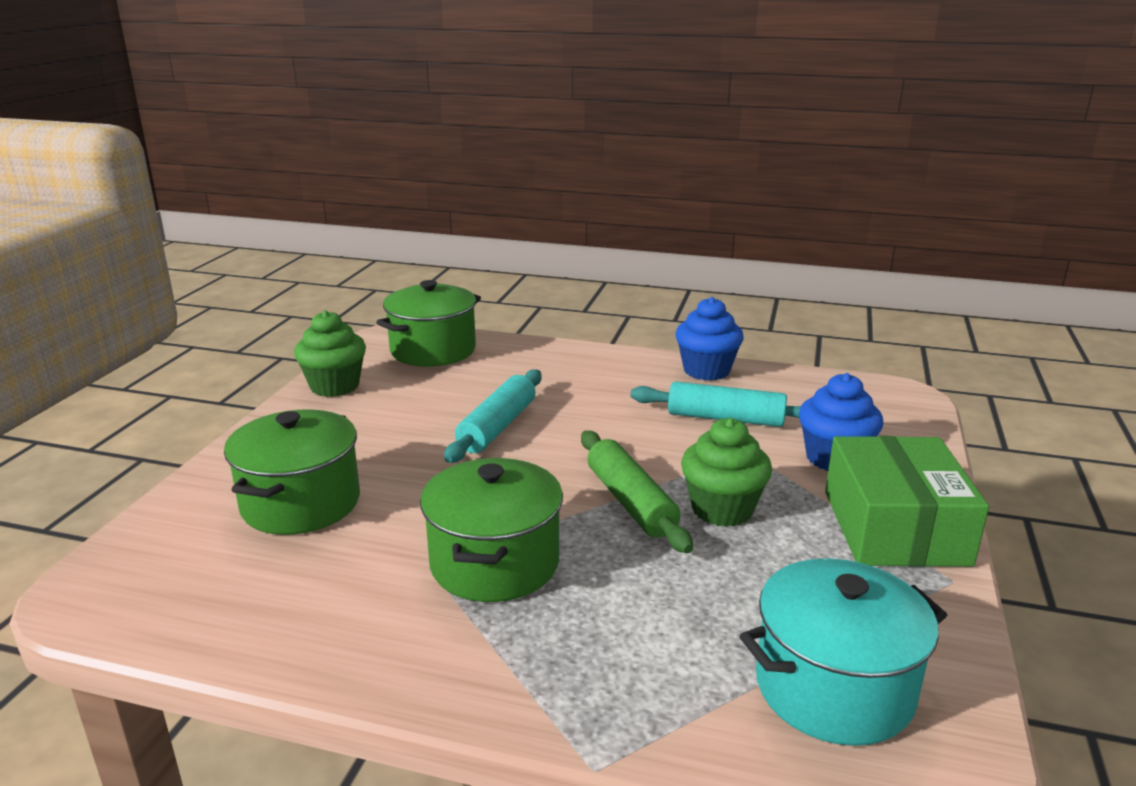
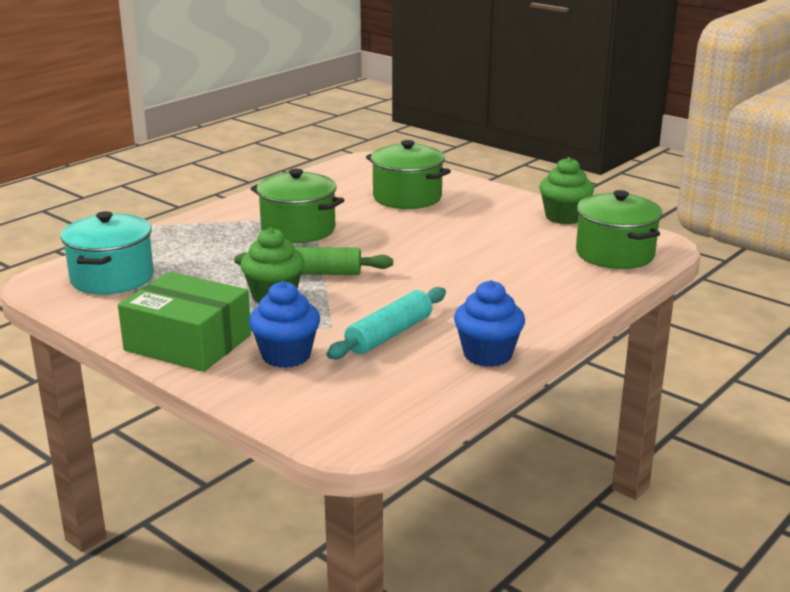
camera: 115 degrees right, 0 degrees up
(497, 427) = (452, 254): turquoise rolling pin -> none

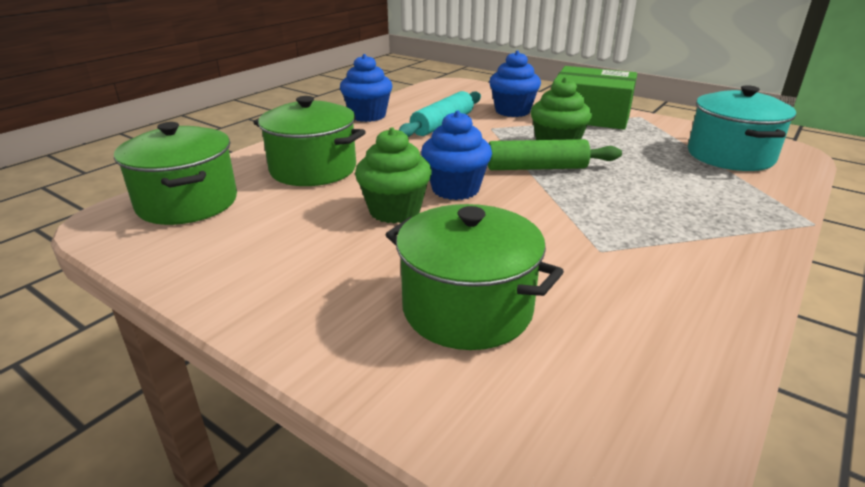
camera: 175 degrees right, 5 degrees up
(298, 230) = (601, 224): green pot -> green pot (313, 169)
(396, 257) = (455, 189): none -> blue cupcake
(564, 217) = (203, 268): green cupcake -> green cupcake (395, 211)

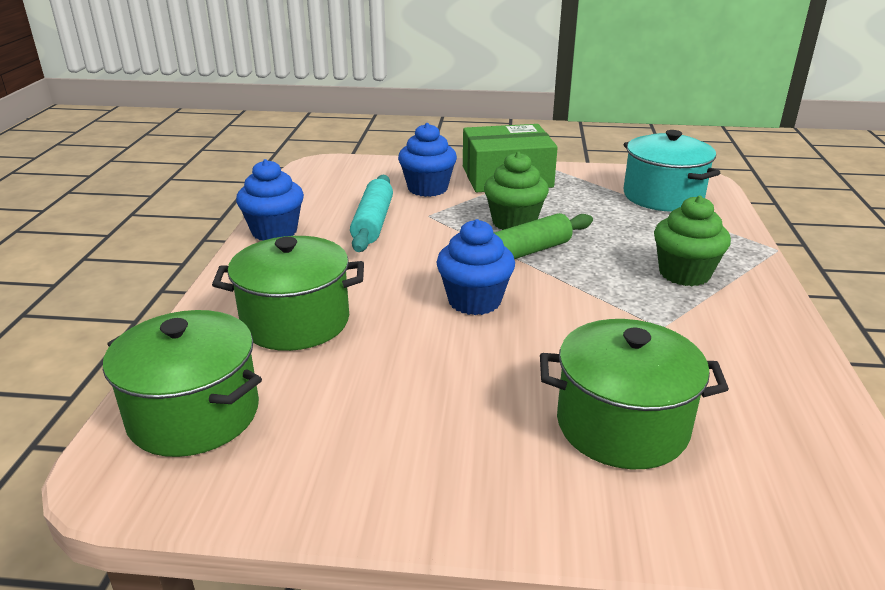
camera: 30 degrees left, 0 degrees up
(395, 211) = (444, 345): green cupcake -> green cupcake (684, 274)

